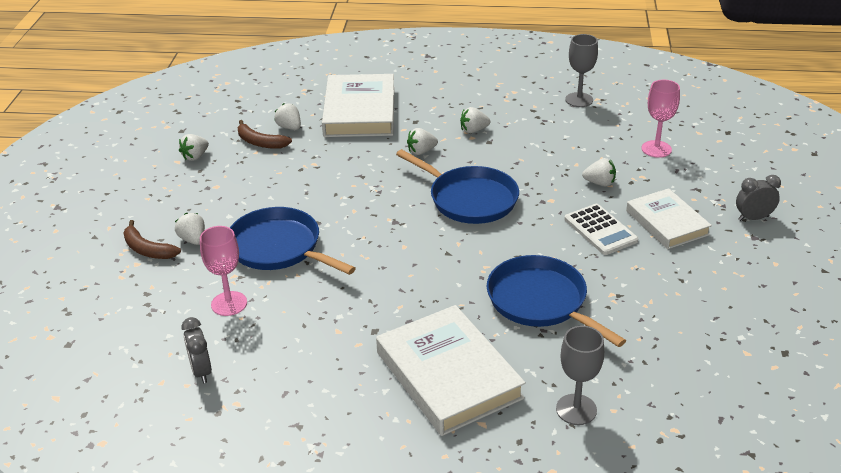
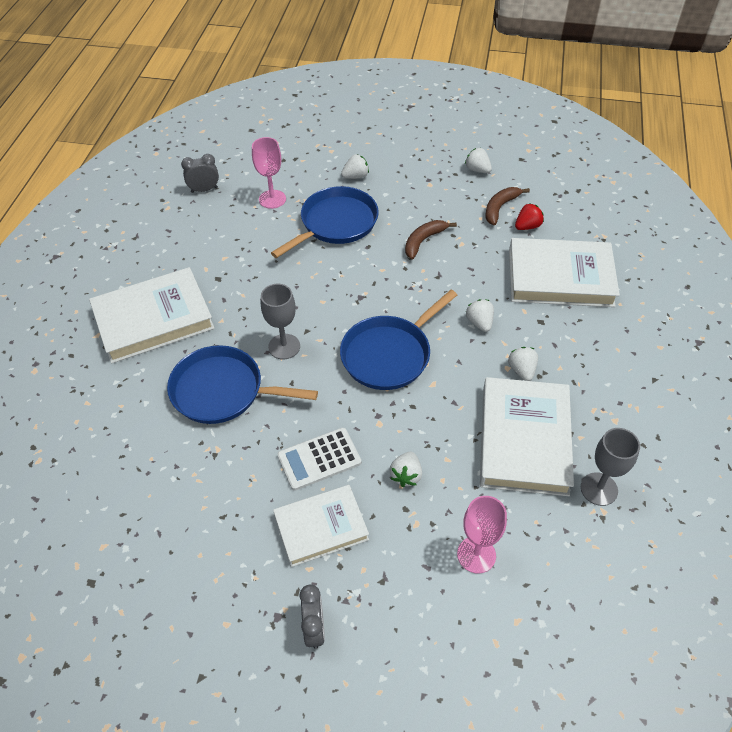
camera: 95 degrees right, 15 degrees up
(147, 249) = (348, 154): brown banana -> brown banana (423, 241)
(289, 127) = (527, 226): white strawberry -> red strawberry
(540, 301) = (222, 391): blue pan -> blue pan turned 135 degrees counterclockwise
(545, 129) = (524, 440): none -> white book
(576, 409) = (87, 395): grey goblet -> grey goblet (284, 346)

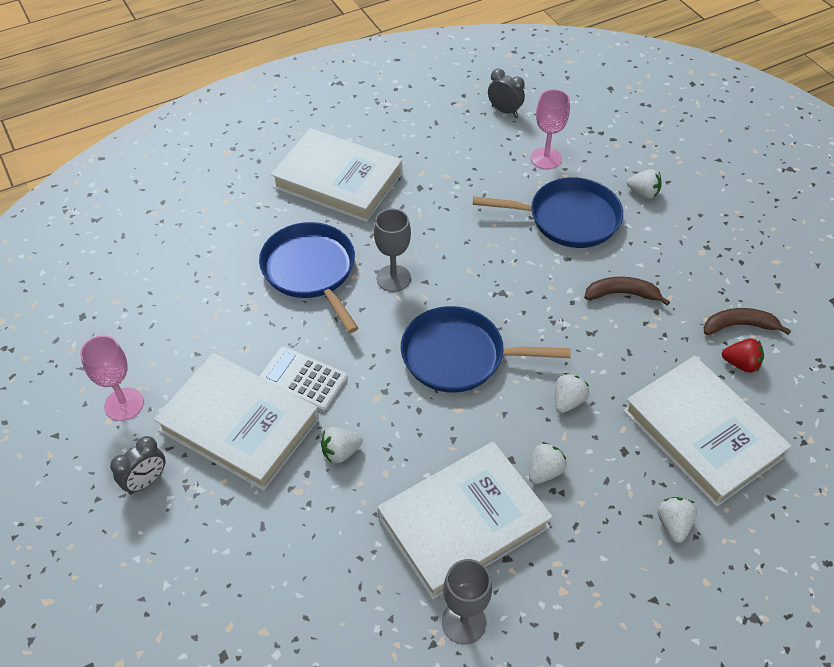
camera: 50 degrees right, 0 degrees up
(321, 527) = (239, 425): white book -> white book, size x1.56
(476, 555) = (304, 557): pink goblet -> pink goblet (124, 404)
(477, 170) = (769, 275): white strawberry -> white strawberry (673, 524)

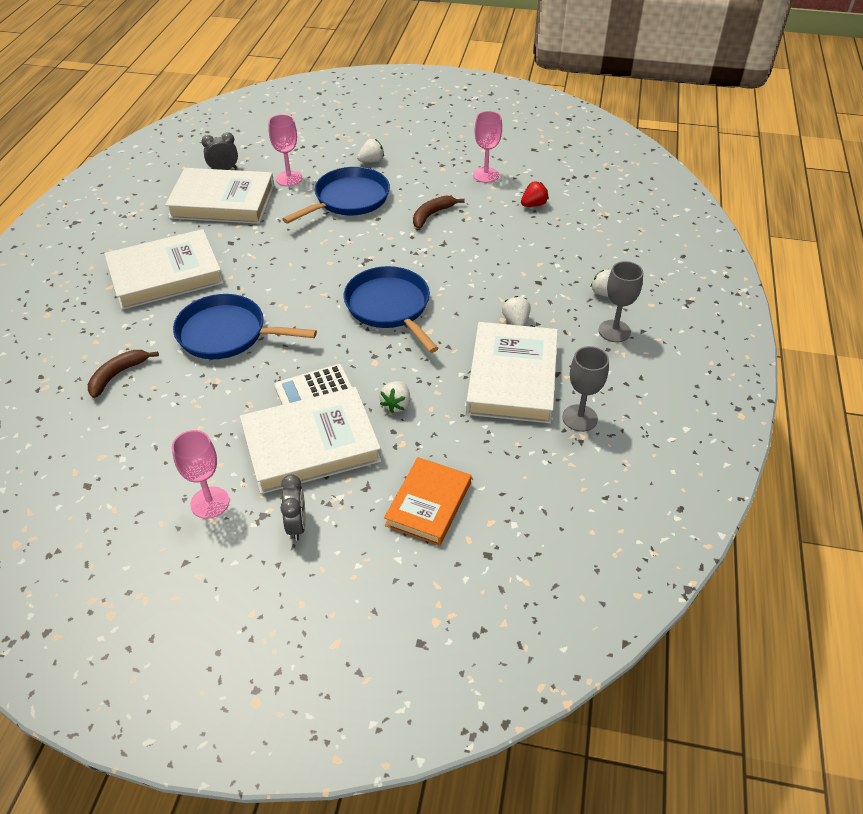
camera: 50 degrees left, 5 degrees down
(244, 564) = (428, 504): none -> orange book
(393, 278) = (289, 299): grey goblet -> grey goblet (614, 331)
(458, 356) = (389, 307): blue pan -> blue pan turned 105 degrees clockwise
(568, 401) = (479, 282): white strawberry -> none
(702, 433) = (561, 247): white book -> white book (222, 201)
(736, 292) = (485, 175): none -> pink goblet
(739, 326) = (509, 189): brown banana -> brown banana (118, 375)

